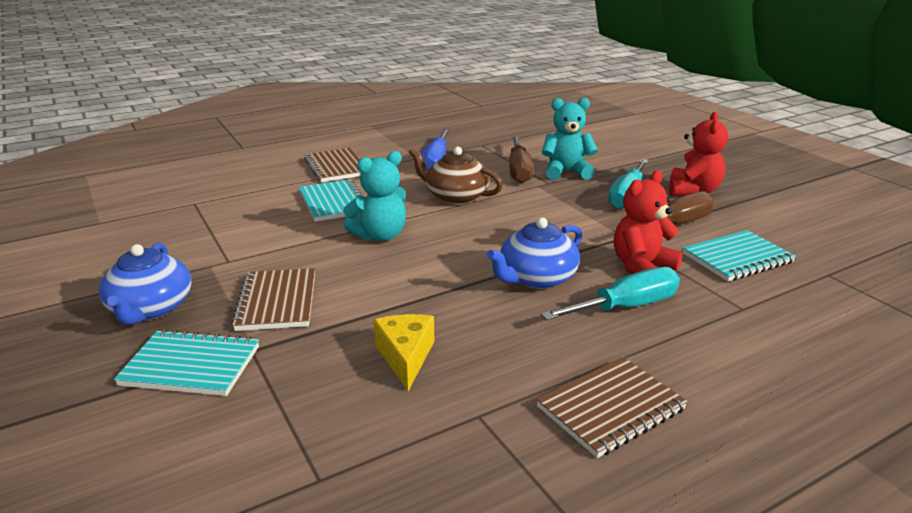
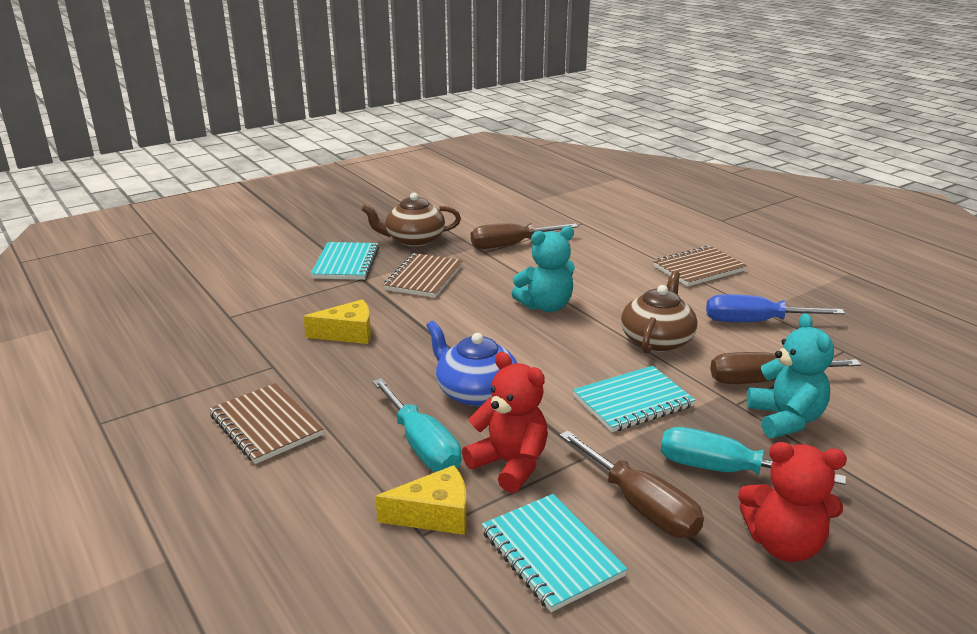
camera: 85 degrees right, 0 degrees up
(150, 308) = (414, 239): blue teapot -> brown teapot
(222, 244) = (511, 245): none -> brown screwdriver
(277, 302) = (424, 278): brown notebook -> brown notebook turned 60 degrees counterclockwise
(333, 203) = (609, 277): turquoise notebook -> turquoise notebook (632, 401)
(380, 235) = (546, 306): turquoise teddy bear -> turquoise teddy bear turned 75 degrees counterclockwise
(717, 302) = (435, 515): none -> yellow cheese

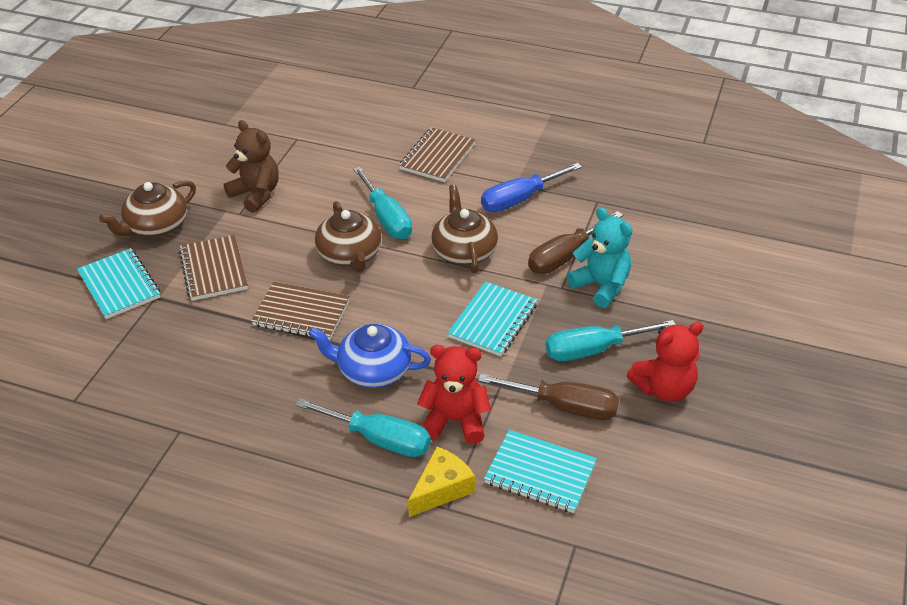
camera: 35 degrees left, 15 degrees up
(266, 425) = (239, 488): brown notebook -> brown notebook (301, 313)
(348, 333) = (209, 364): yellow cheese -> none
(511, 245) = (256, 194): brown screwdriver -> brown teddy bear
(546, 306) = (350, 255): turquoise teddy bear -> brown teapot
(606, 293) = (386, 218): none -> turquoise screwdriver

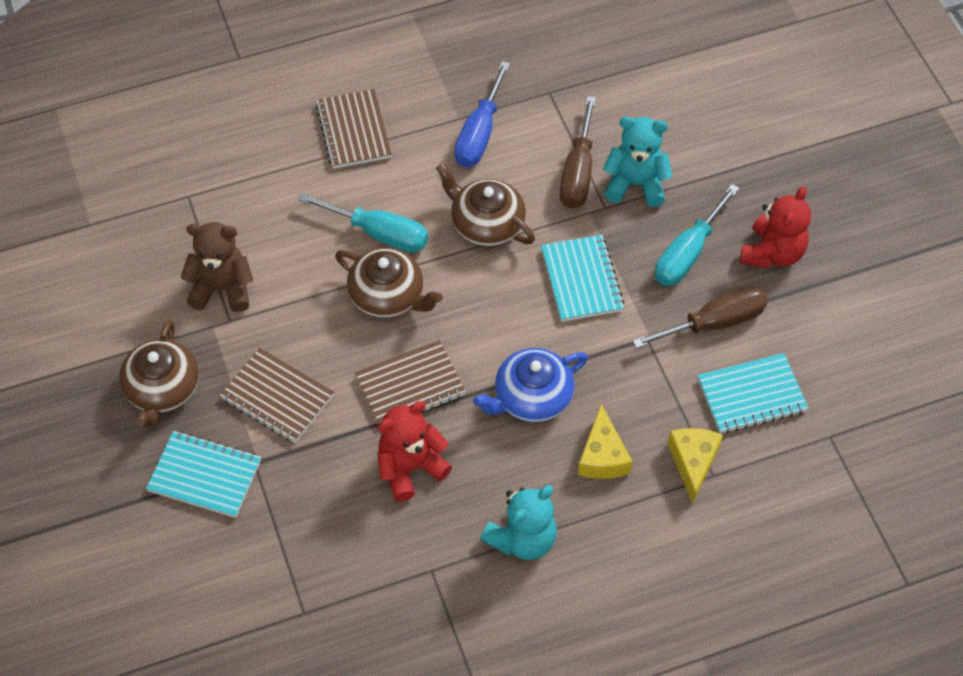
camera: 40 degrees left, 15 degrees up
(261, 454) = (522, 539): none -> turquoise teddy bear
(379, 439) = (602, 456): turquoise screwdriver -> yellow cheese
(455, 421) = (644, 396): red teddy bear -> red teddy bear (410, 468)

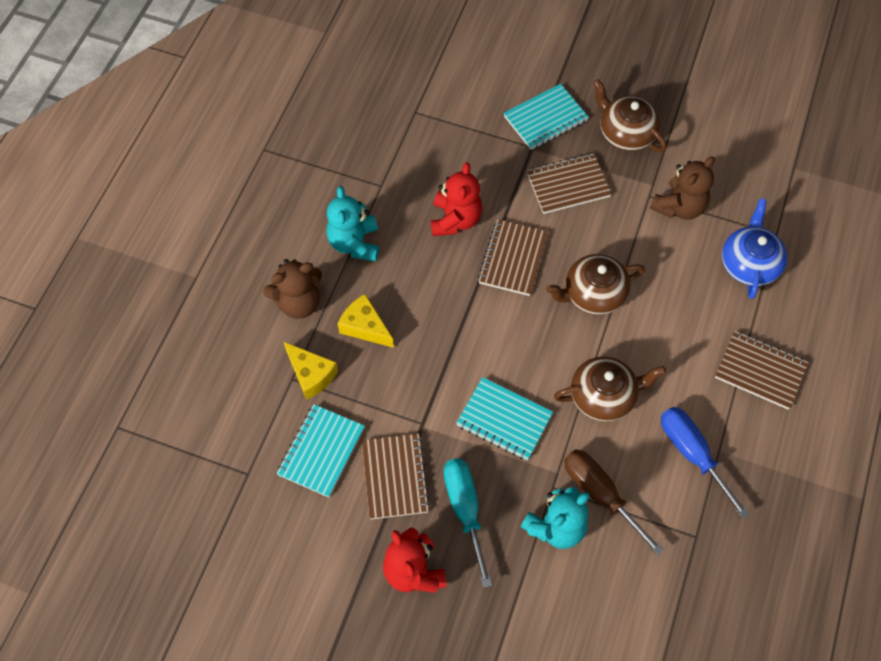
camera: 130 degrees right, 5 degrees up
(379, 233) = (651, 324): turquoise screwdriver -> none
(532, 397) = (442, 319): blue teapot -> blue teapot (749, 263)
(634, 535) = (298, 302): none -> brown teddy bear
(714, 323) = (395, 477): brown screwdriver -> brown notebook

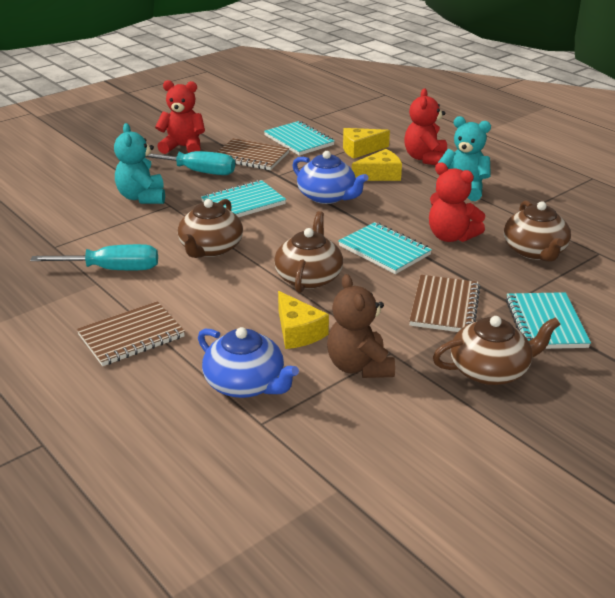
camera: 120 degrees right, 30 degrees down
(298, 302) = (425, 158): brown teddy bear -> red teddy bear
(441, 154) = (534, 251): none -> brown teapot
(442, 351) = (327, 196): none -> blue teapot
(513, 259) = (384, 250): brown notebook -> turquoise notebook
(600, 494) = (139, 220): brown screwdriver -> none
(670, 263) = (298, 332): none -> yellow cheese
(692, 453) = (112, 269): blue screwdriver -> turquoise screwdriver

